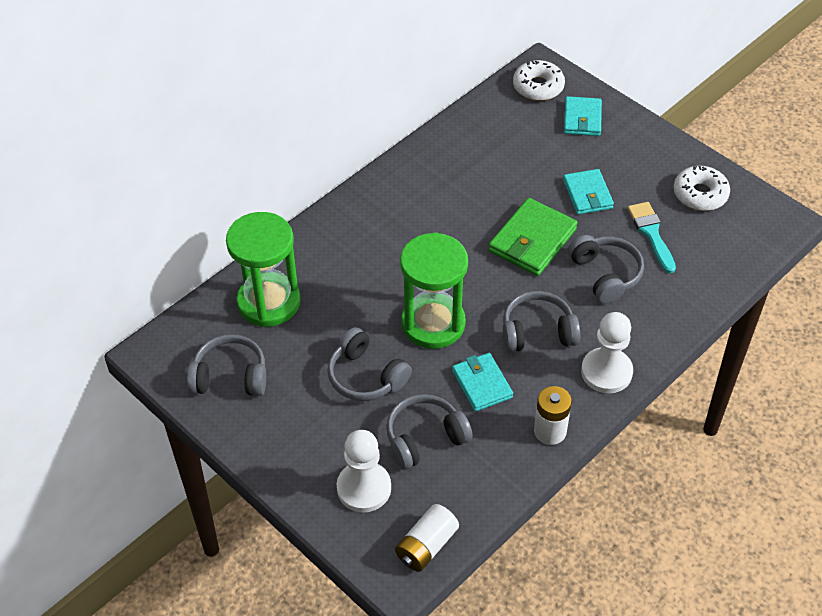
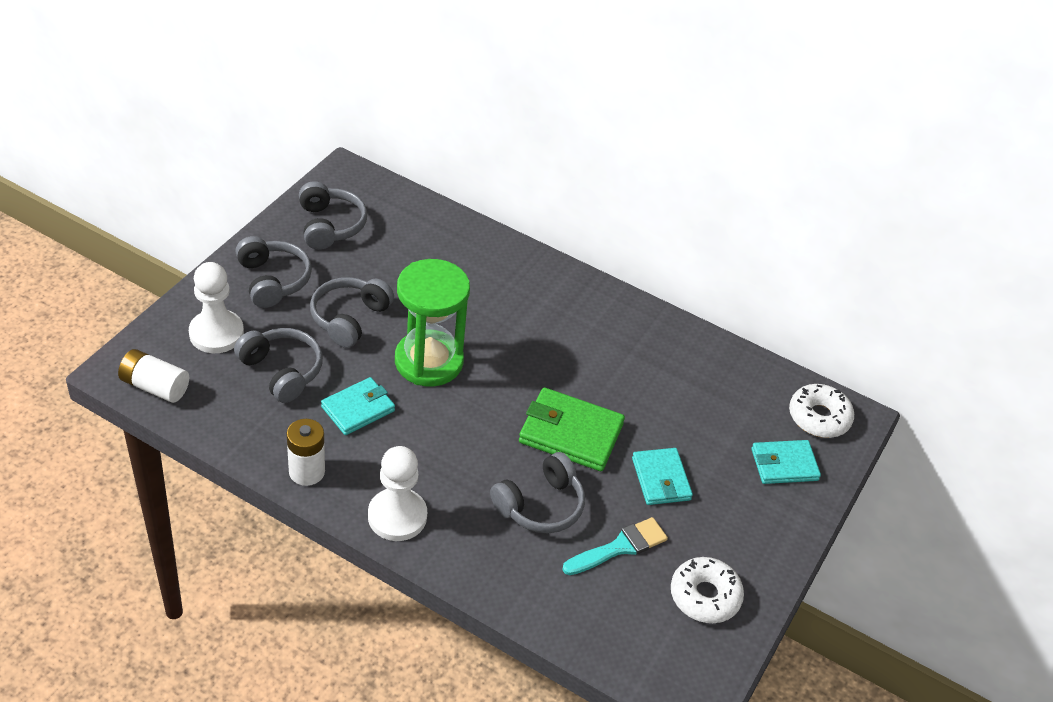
camera: 70 degrees right, 5 degrees down
(269, 302) = (424, 238): green hourglass -> none
(537, 332) = (439, 449): grey headphones -> grey headphones (272, 280)
(587, 194) = (661, 479): turquoise wallet -> turquoise wallet turned 75 degrees counterclockwise

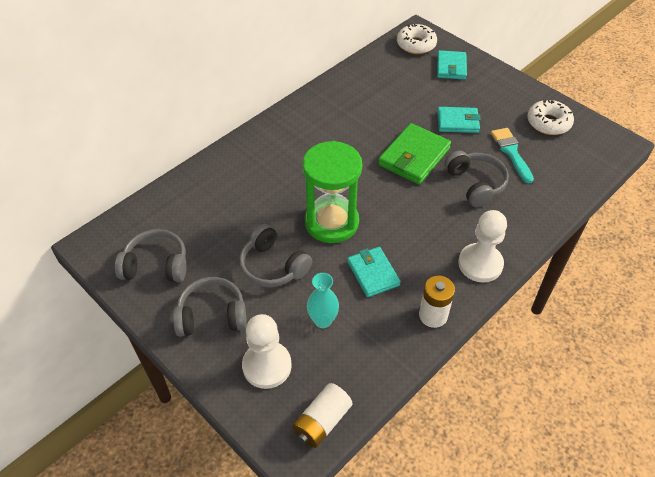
camera: 70 degrees left, 5 degrees up
(281, 371) = (323, 320): grey headphones -> turquoise vase

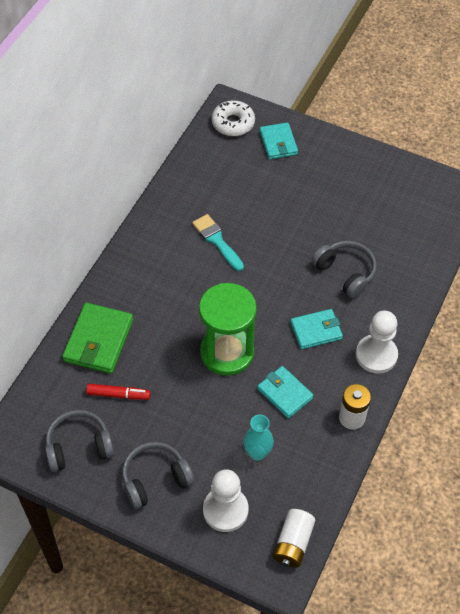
camera: 20 degrees left, 5 degrees up
(214, 231) = (118, 394): none -> red marker
(273, 266) = (190, 413): grey headphones -> none
(414, 157) = (278, 259): green wallet -> green wallet (98, 340)
(457, 122) = (306, 207): turquoise wallet -> turquoise wallet (316, 331)
(511, 152) = (367, 228): turquoise brush -> turquoise brush (217, 240)
(548, 123) = (392, 185): white donut -> none

